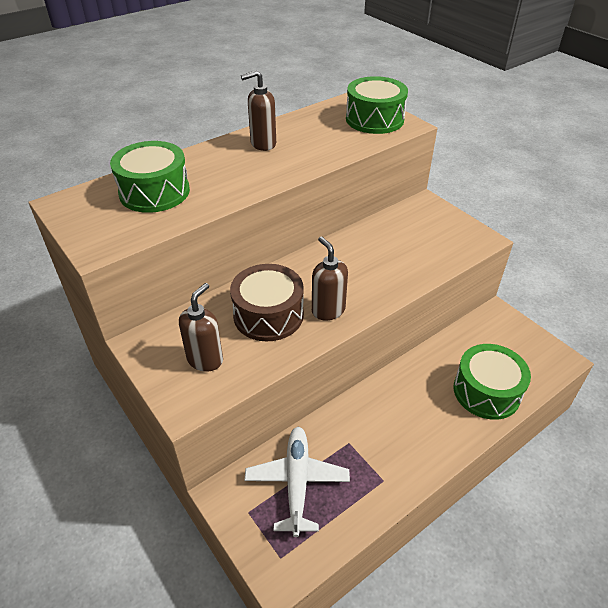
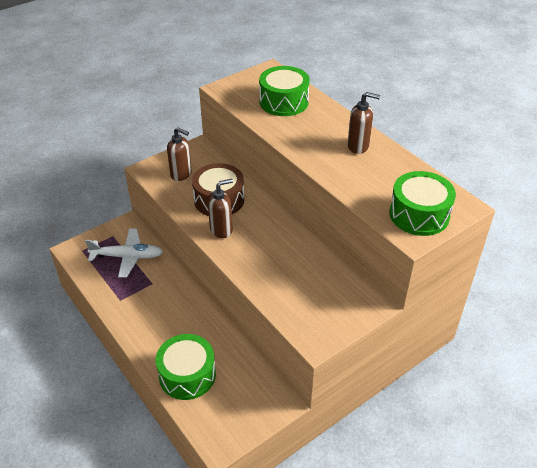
camera: 90 degrees right, 0 degrees up
(263, 144) = (358, 146): brown soap dispenser -> brown soap dispenser turned 120 degrees clockwise

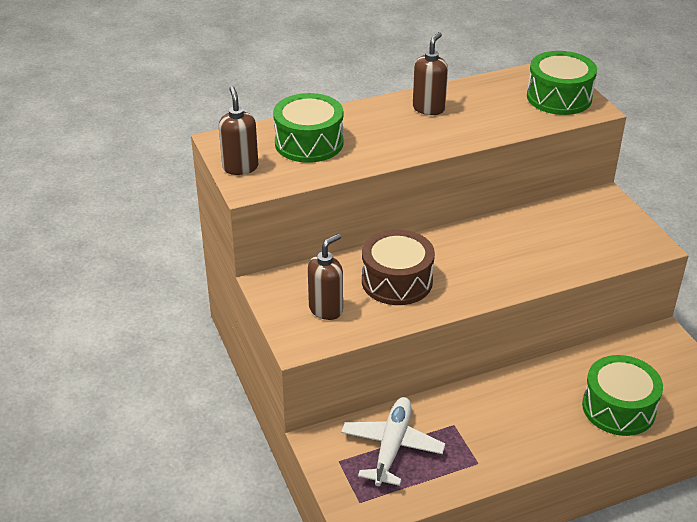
camera: 75 degrees left, 5 degrees down
(221, 230) = (458, 287): brown soap dispenser -> brown soap dispenser (240, 167)

